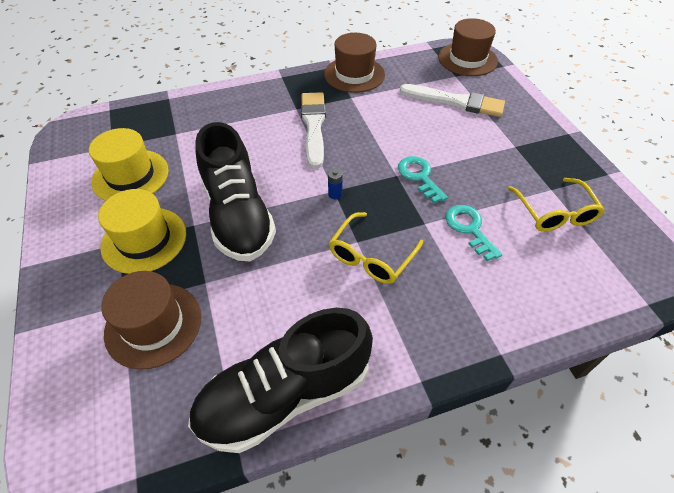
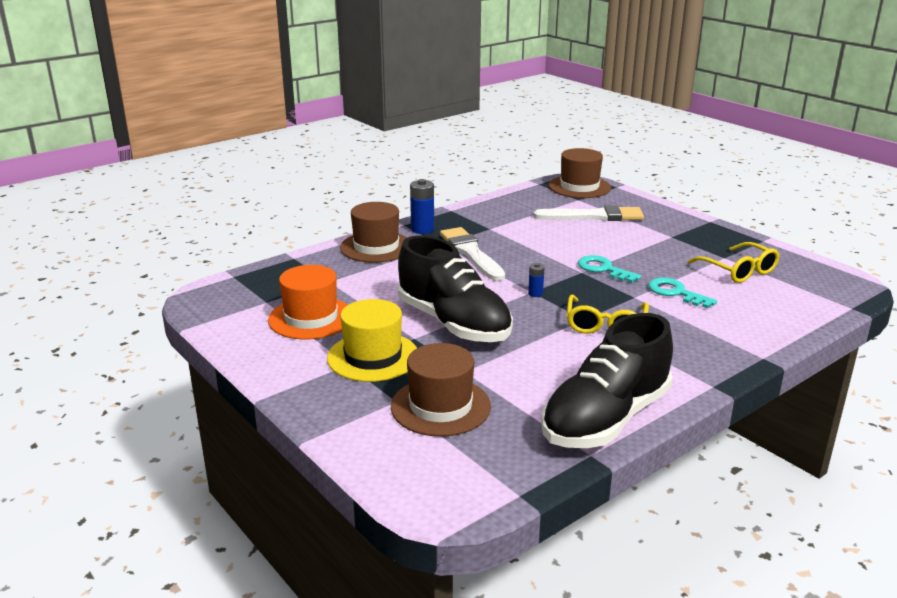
camera: 20 degrees left, 25 degrees down
(130, 176) = (311, 318): yellow hat -> orange hat
(293, 86) = (422, 229): none -> blue battery
(354, 74) = (478, 212): brown hat -> brown hat (376, 247)

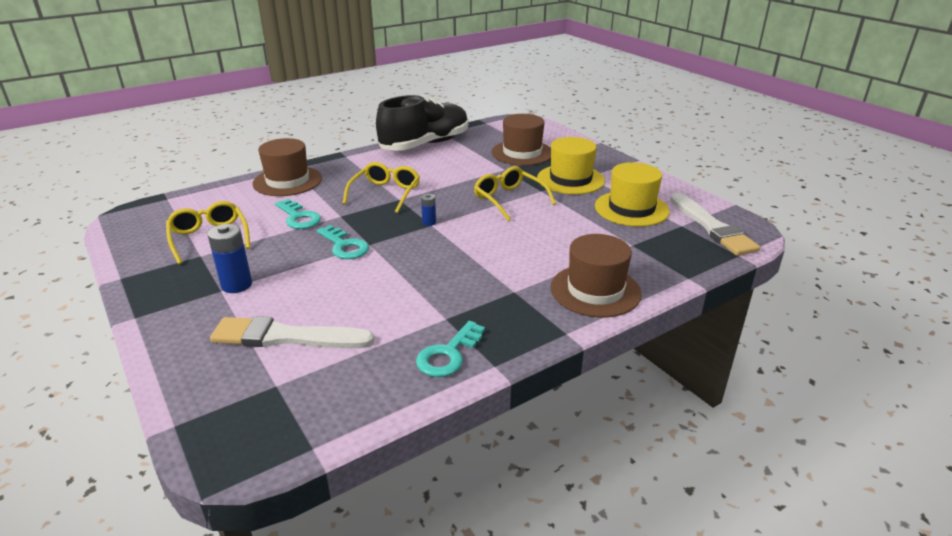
camera: 175 degrees left, 5 degrees up
(311, 318) = (631, 209): orange hat -> yellow hat
(422, 229) = (539, 320): blue battery -> blue battery (236, 285)
(453, 323) = (509, 199): black shoe -> yellow glasses
(471, 253) = (480, 275): white brush -> white brush (712, 227)
(481, 213) = (448, 354): none -> turquoise key
(579, 187) = (243, 429): brown hat -> brown hat (287, 181)

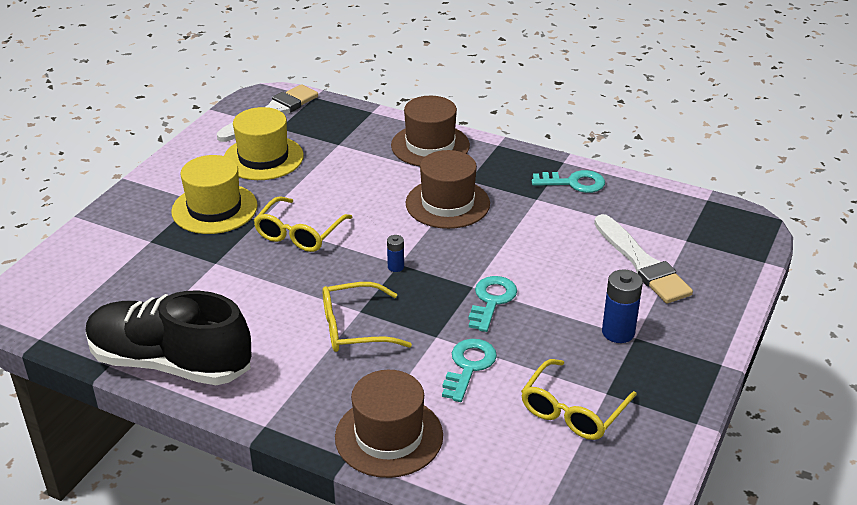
camera: 120 degrees left, 5 degrees up
(522, 153) = (151, 265): brown hat -> brown hat (447, 203)

